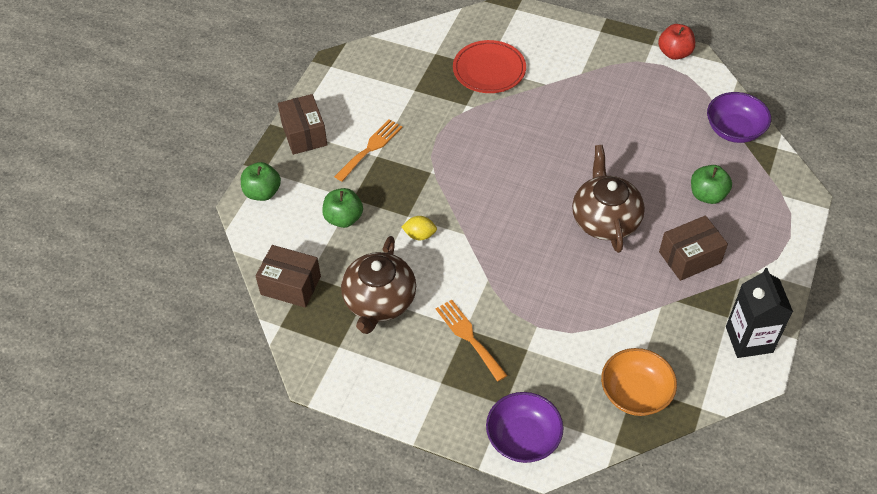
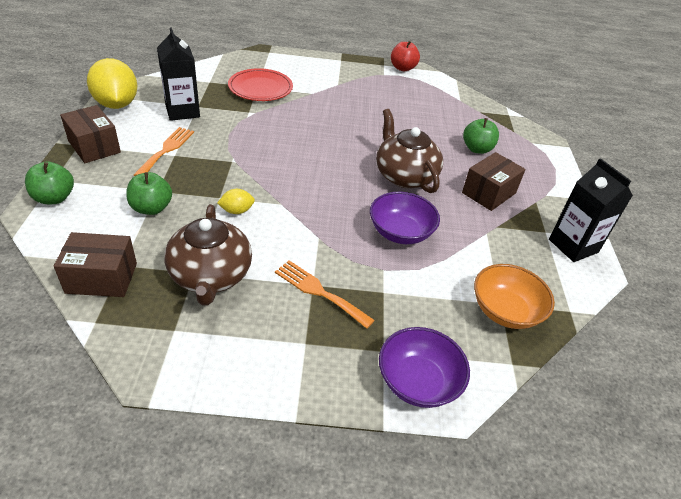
camera: 25 degrees left, 10 degrees down
(333, 78) = (117, 104): none -> yellow lemon
(397, 96) = (182, 111): none -> black carton
(734, 130) = (472, 107): purple bowl -> purple bowl (400, 232)

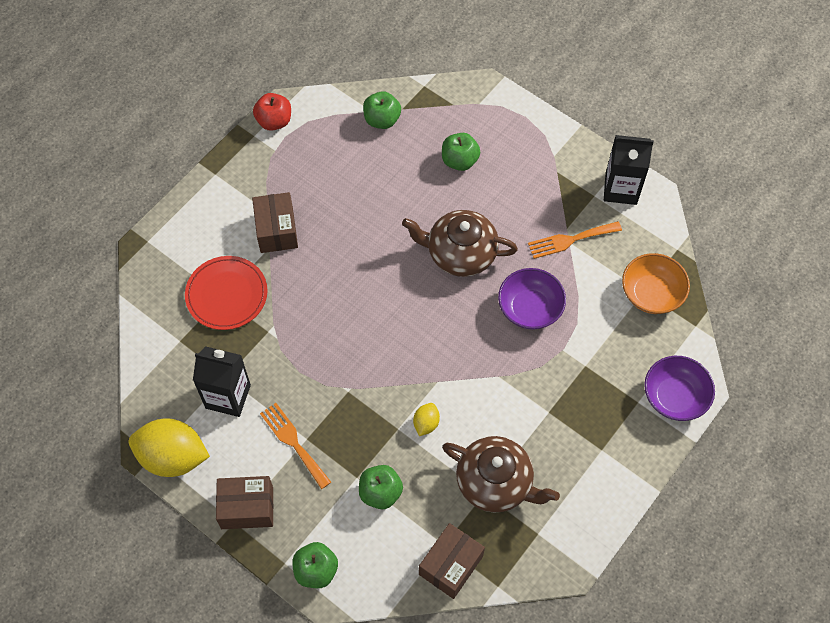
camera: 50 degrees left, 20 degrees up
(319, 292) = (559, 411): orange fork -> orange fork (570, 240)
(460, 106) = (382, 120): none -> green apple
(489, 193) = (524, 201): brown box -> brown box (276, 230)

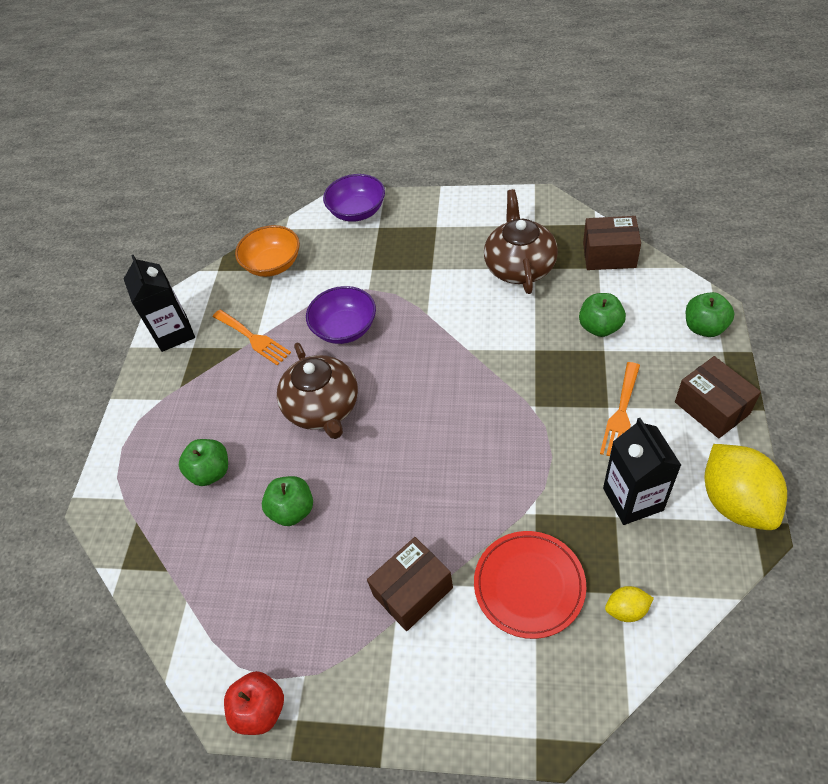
camera: 115 degrees left, 10 degrees down
(382, 120) = (194, 581): green apple -> green apple (292, 510)
(426, 423) = (512, 334): yellow lemon -> yellow lemon (626, 610)

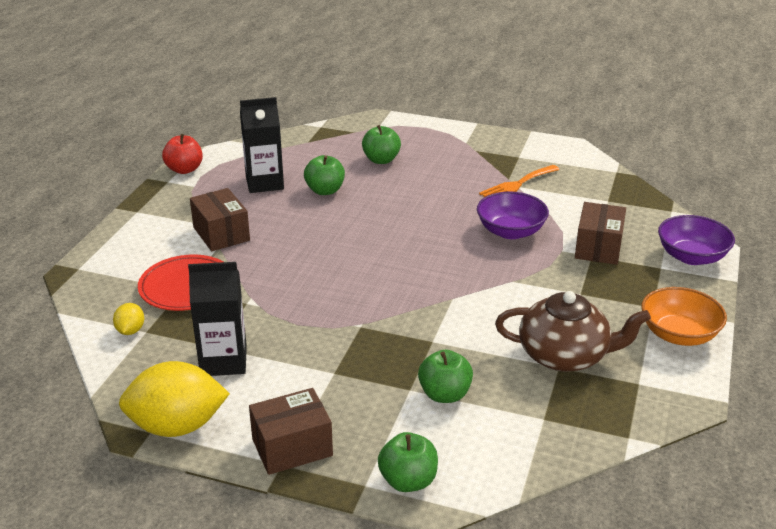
camera: 95 degrees right, 20 degrees down
(174, 333) = (539, 149): black carton -> black carton (264, 183)
(273, 264) = (616, 200): orange bowl -> orange bowl (679, 334)
(323, 408) = (419, 212): brown teapot -> none
(609, 255) = (563, 433): brown box -> brown box (598, 247)
(621, 414) = (320, 379): orange fork -> none

